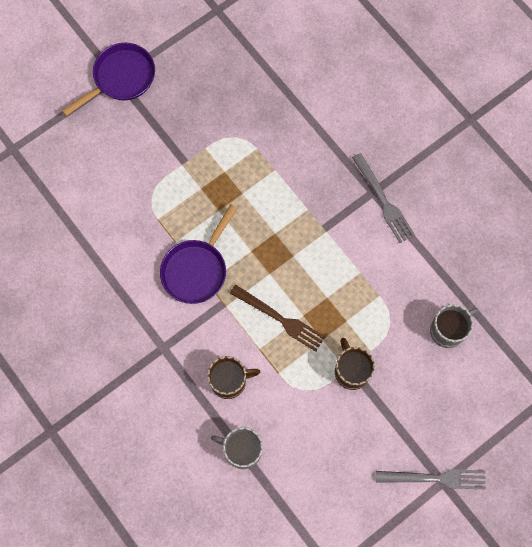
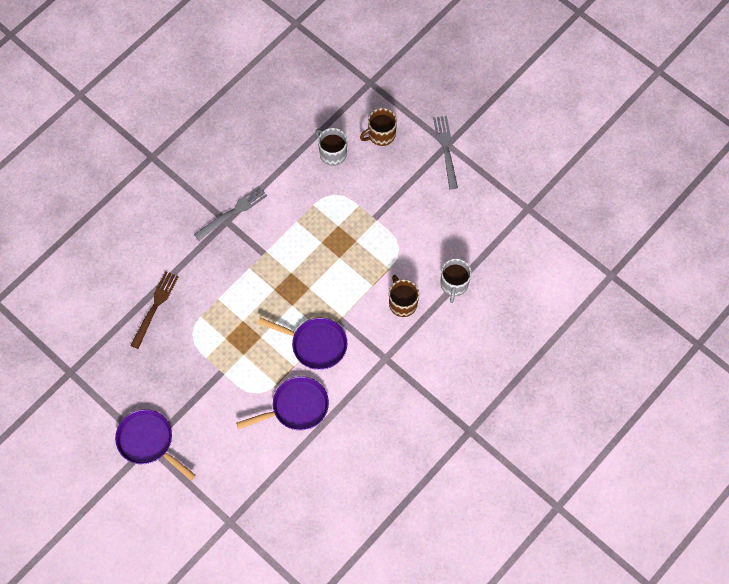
camera: 100 degrees left, 5 degrees down
(125, 237) = (296, 407): none -> purple pan
(280, 319) = (345, 274): brown fork -> brown fork (155, 307)
(351, 371) = (377, 216): brown mug -> brown mug (381, 135)

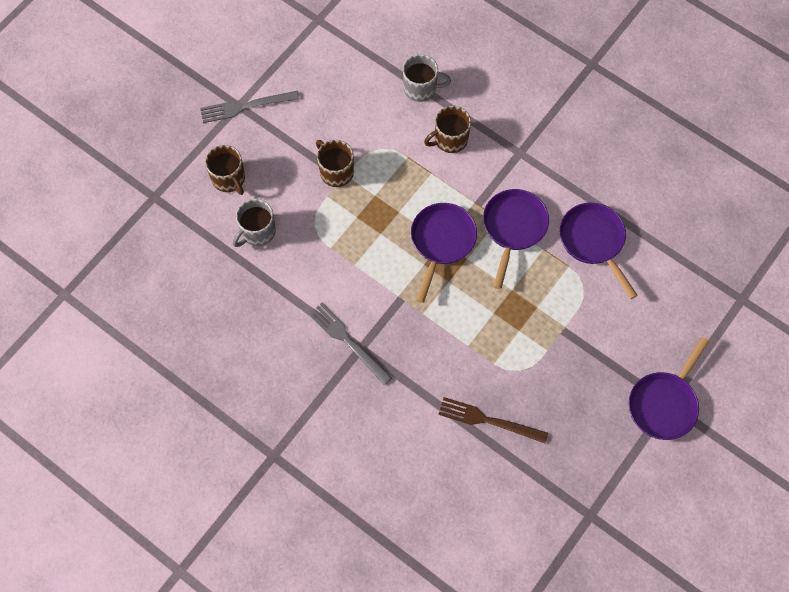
camera: 95 degrees left, 0 degrees up
(309, 287) = (441, 242): none -> purple pan
(380, 213) = (336, 171): none -> brown mug

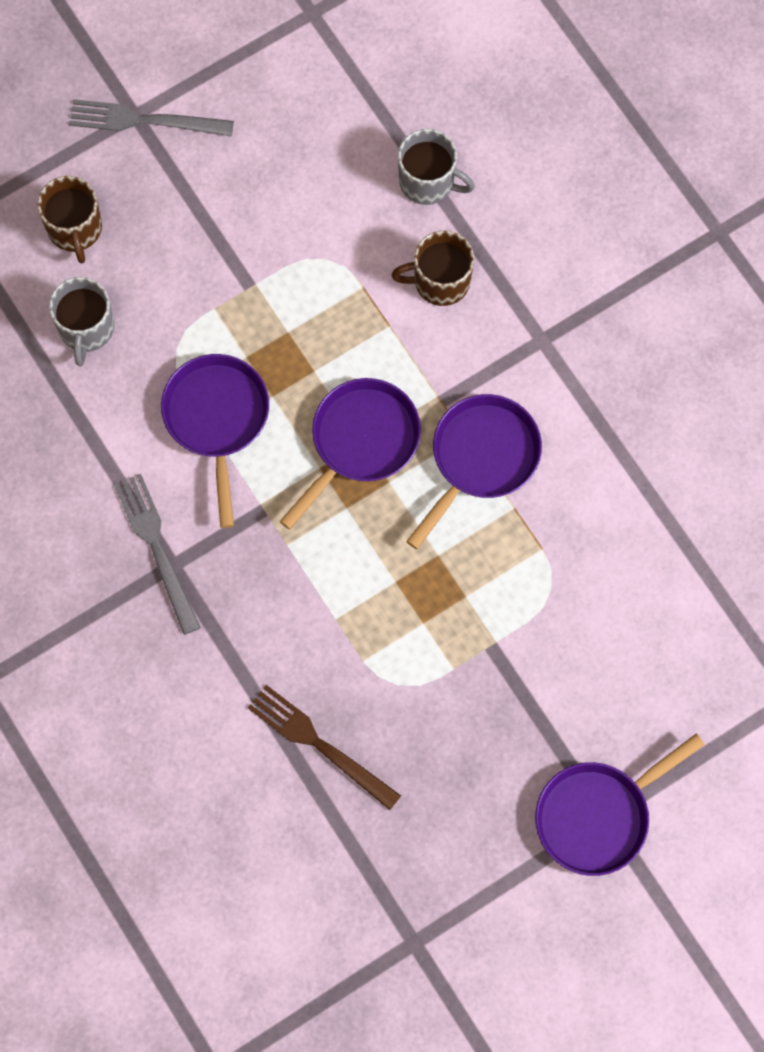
camera: 20 degrees right, 5 degrees up
(257, 232) = (86, 329): grey mug -> grey mug turned 60 degrees counterclockwise
(336, 171) = (242, 273): brown mug -> none
(593, 241) = (597, 523): purple pan -> purple pan (217, 419)

